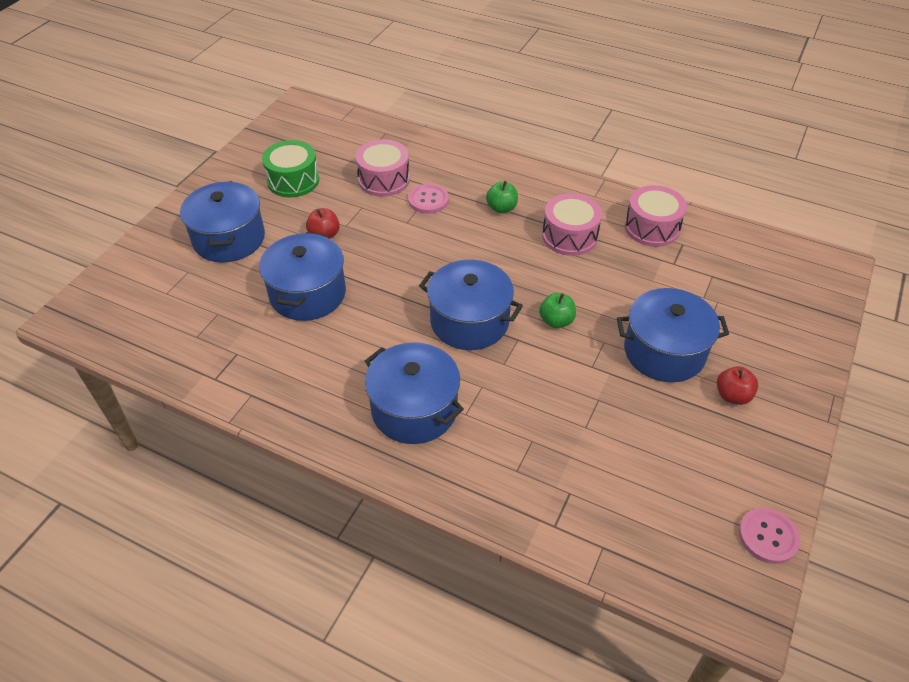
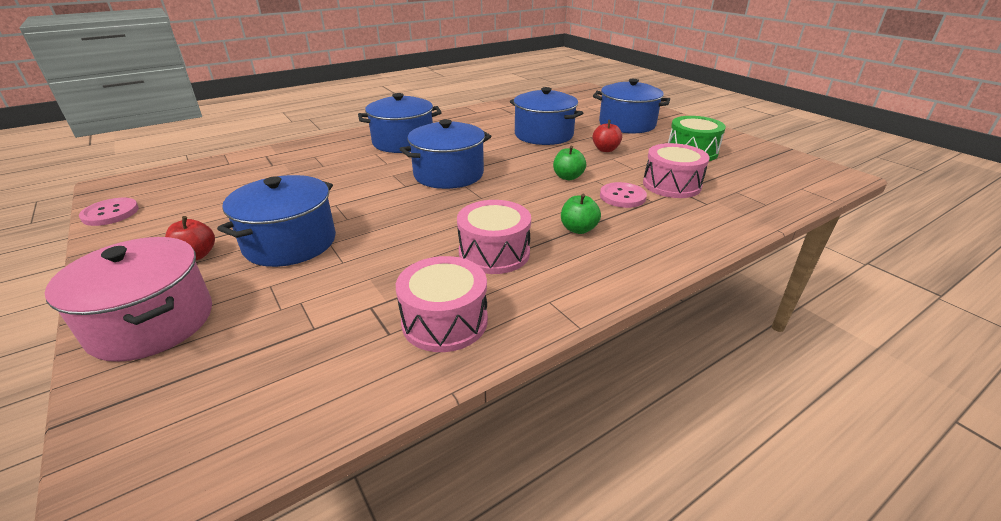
camera: 120 degrees right, 15 degrees down
(556, 321) = (399, 206): green apple -> green apple (568, 177)
(790, 351) = (152, 323): none -> pink pot

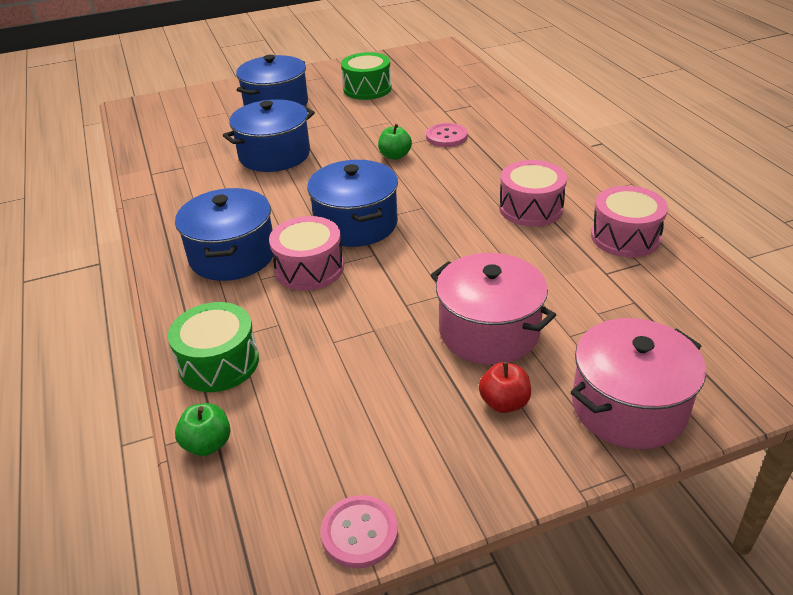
camera: 75 degrees left, 5 degrees up
(288, 155) = (219, 363): none -> green drum
(290, 243) = (489, 331): blue pot -> pink pot
(578, 229) = (499, 165): green apple -> green apple (207, 444)
(605, 149) = (338, 127): red apple -> none
(671, 185) = (432, 112): pink drum -> pink drum (309, 268)

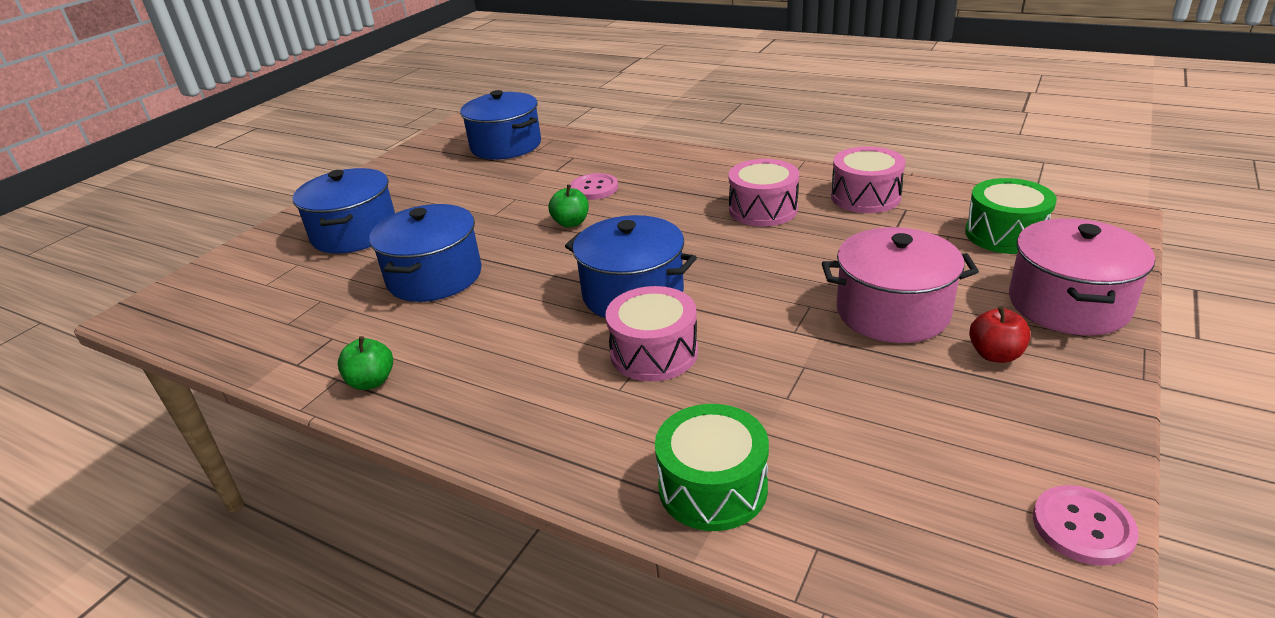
camera: 40 degrees left, 5 degrees down
(207, 444) = (836, 565): green apple -> green apple (371, 381)
(232, 255) = (549, 386): blue pot -> blue pot (506, 146)
(367, 89) = (441, 181): green drum -> green drum (1005, 234)

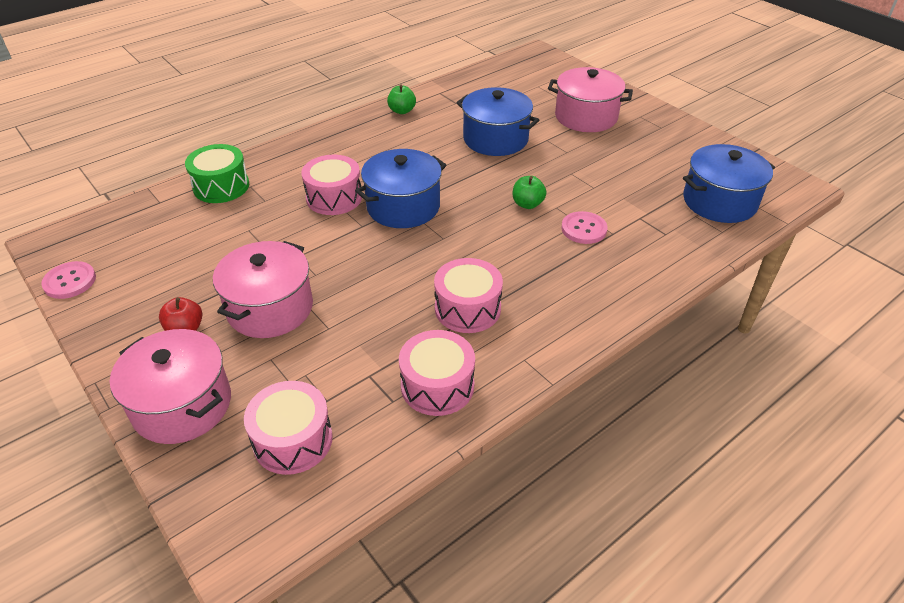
camera: 110 degrees right, 10 degrees up
(355, 233) = (586, 117): blue pot -> pink pot
(1005, 234) = (293, 440): green drum -> pink drum

